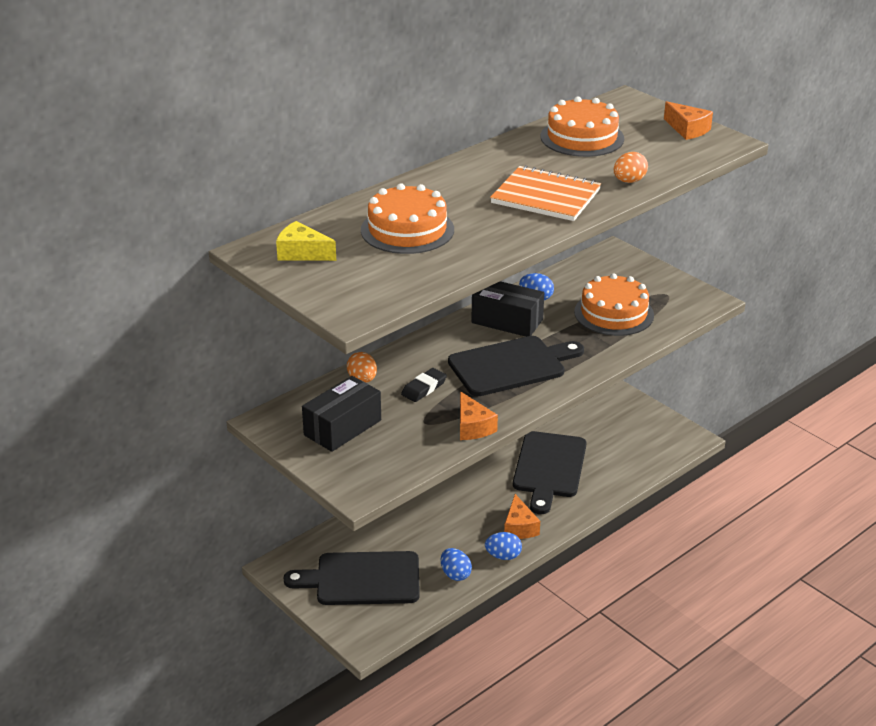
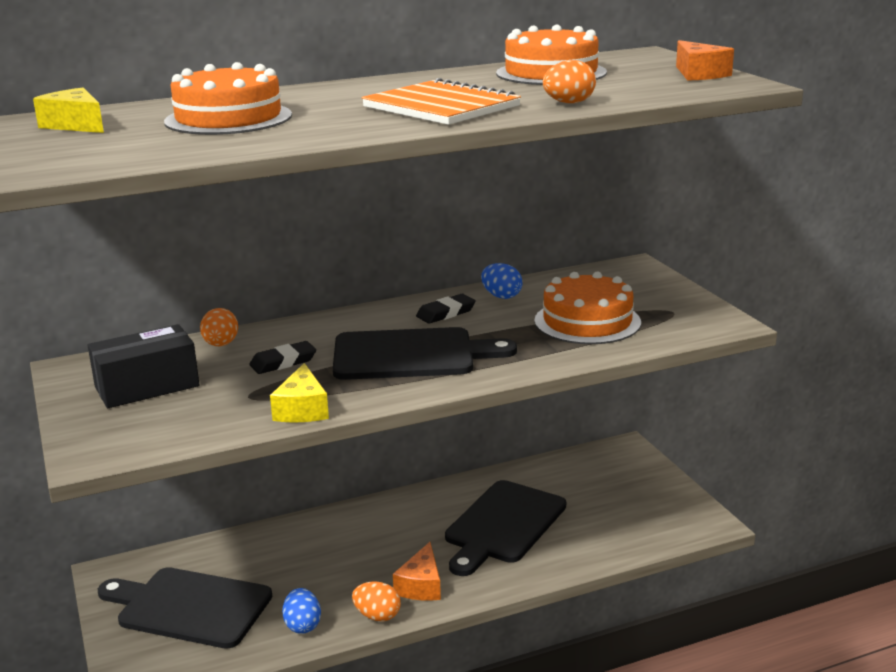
camera: 20 degrees right, 10 degrees down
(472, 427) = (302, 409): orange cheese -> yellow cheese
(503, 556) = (377, 616): blue egg -> orange egg
(507, 321) = (446, 313): black box -> black eraser

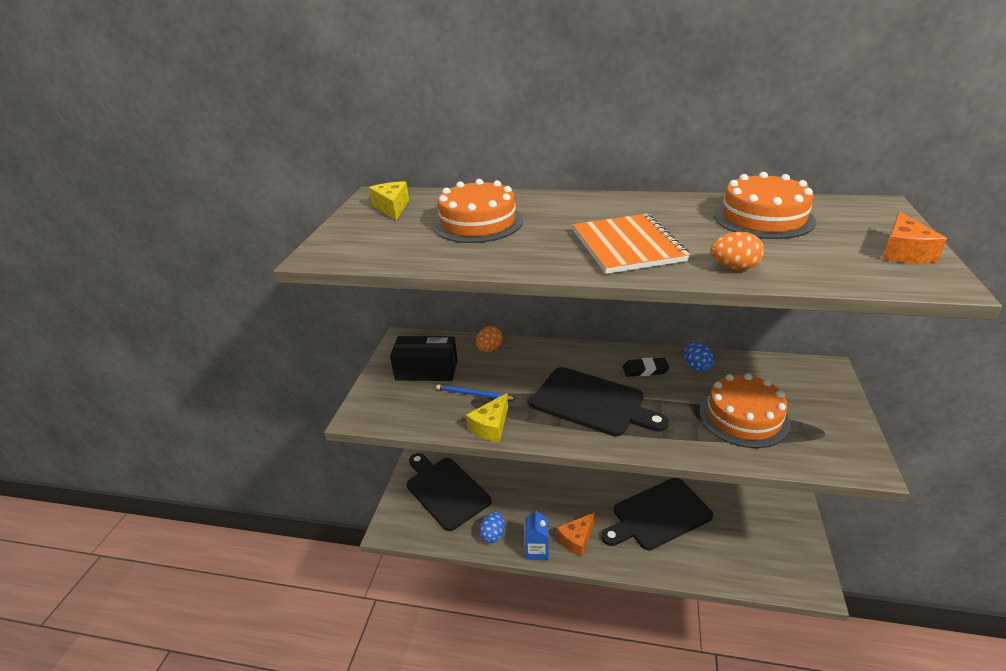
camera: 35 degrees right, 10 degrees up
(246, 389) = (474, 394): none -> blue pencil
(283, 362) = (511, 378): black eraser -> none
(377, 616) = (537, 550): orange egg -> blue carton

